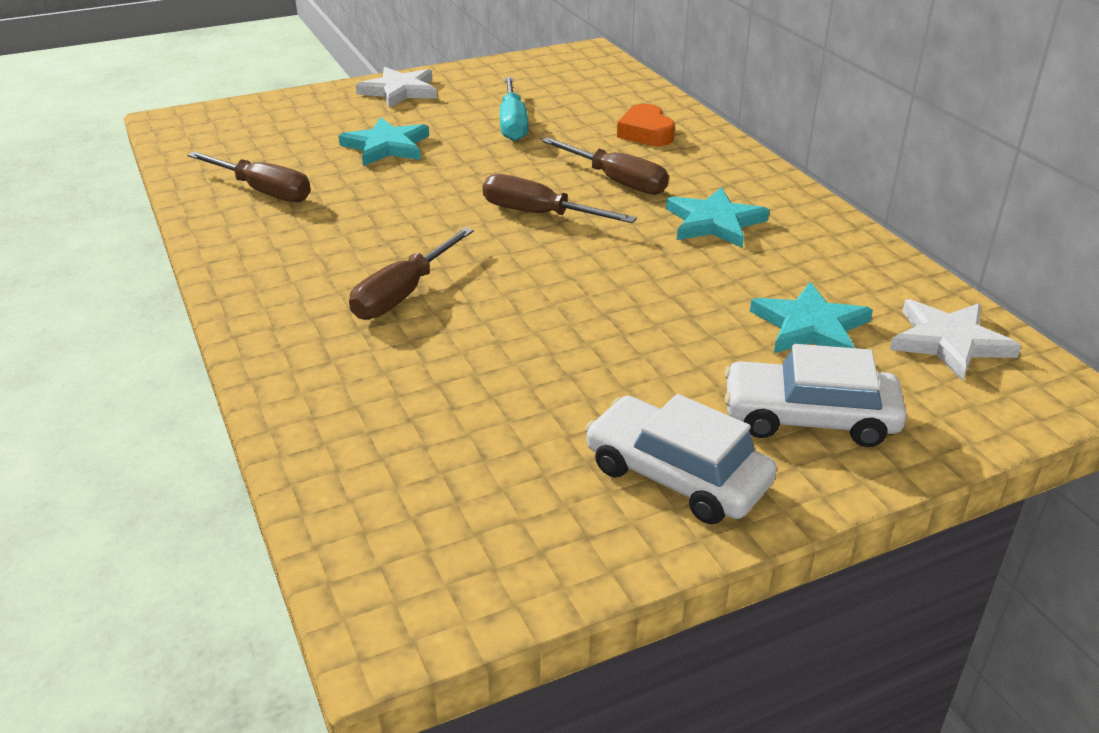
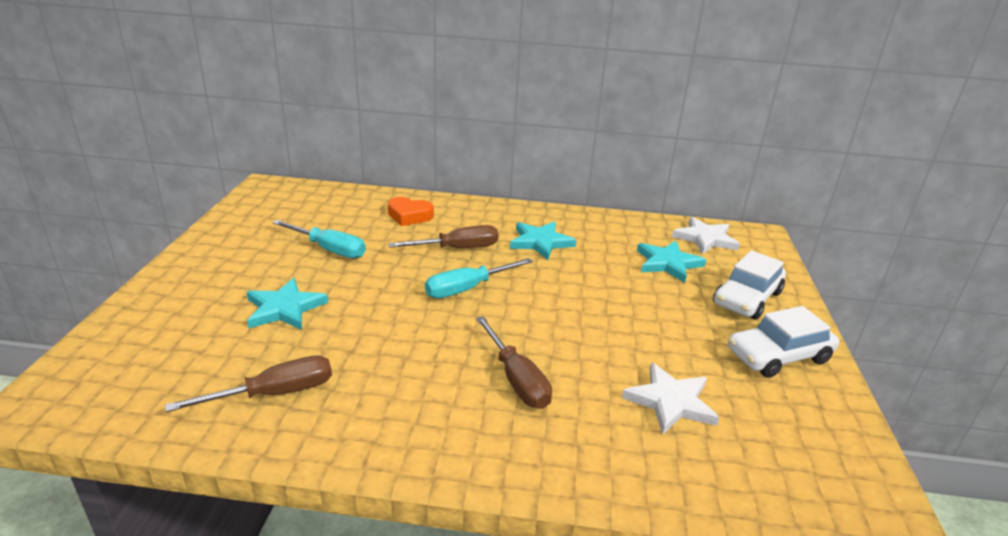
camera: 60 degrees left, 5 degrees down
(399, 91) = (198, 269): white star -> white star (670, 401)
(539, 214) = (467, 289): brown screwdriver -> turquoise screwdriver

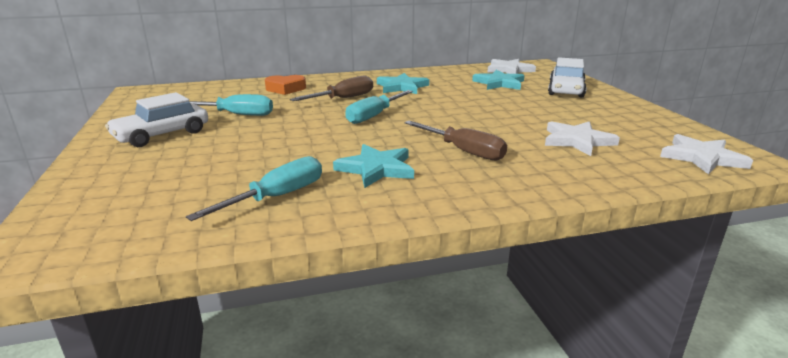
camera: 20 degrees left, 5 degrees down
(275, 393) = (277, 197): brown screwdriver -> turquoise screwdriver
(284, 308) = (232, 151): turquoise star -> turquoise star (376, 169)
(778, 356) = (614, 110): white car -> white car (162, 135)
(811, 484) = (701, 157): none -> white star

